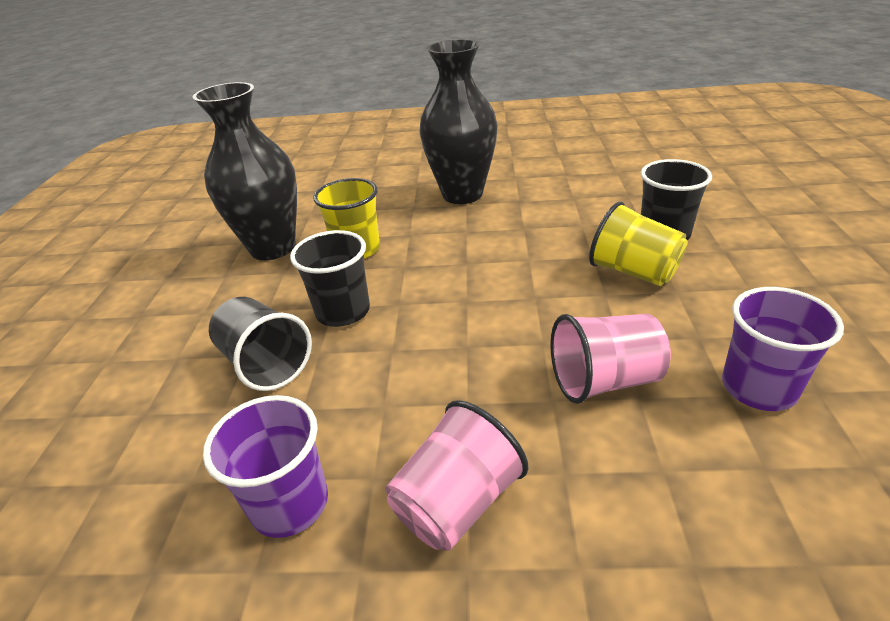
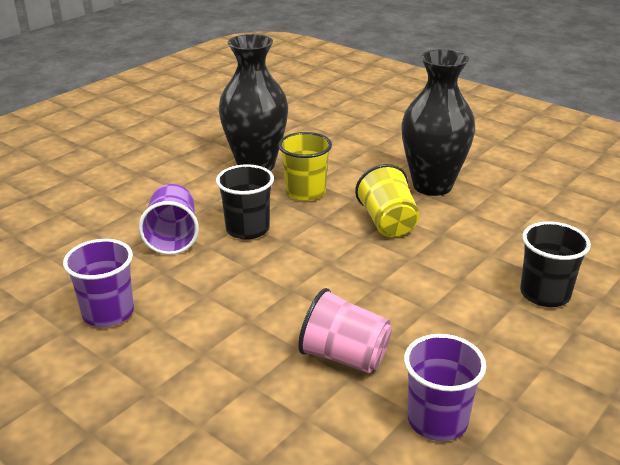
camera: 35 degrees right, 5 degrees down
(266, 364) = (173, 237): black cup -> purple cup
(457, 502) = (181, 362): pink cup -> none
(633, 272) = (473, 306): yellow cup -> yellow cup (388, 223)

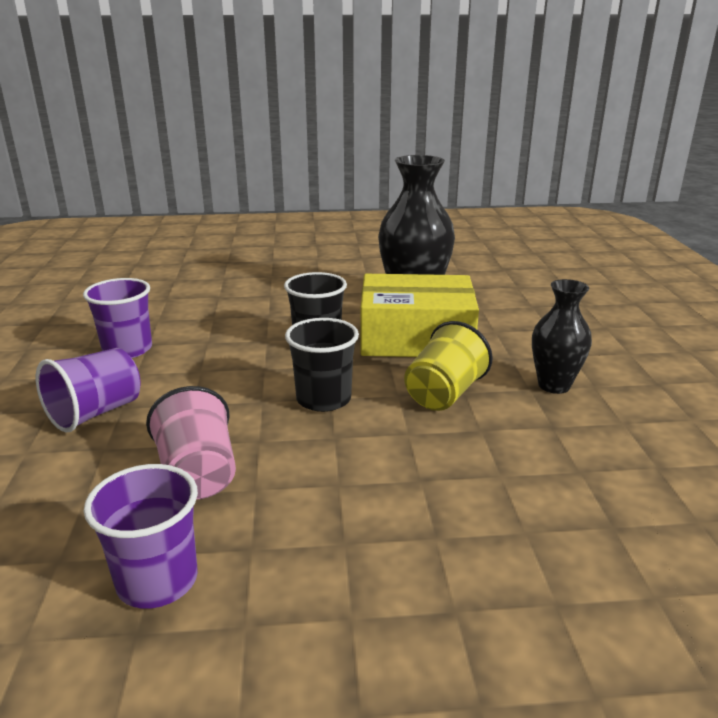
camera: 45 degrees right, 5 degrees down
(173, 237) = (257, 323): purple cup -> purple cup (96, 413)
(305, 192) = (416, 337): yellow cup -> yellow box
(432, 186) = (554, 385): black vase -> black vase, size x0.60
(545, 294) = (490, 550): black cup -> black cup (323, 399)

